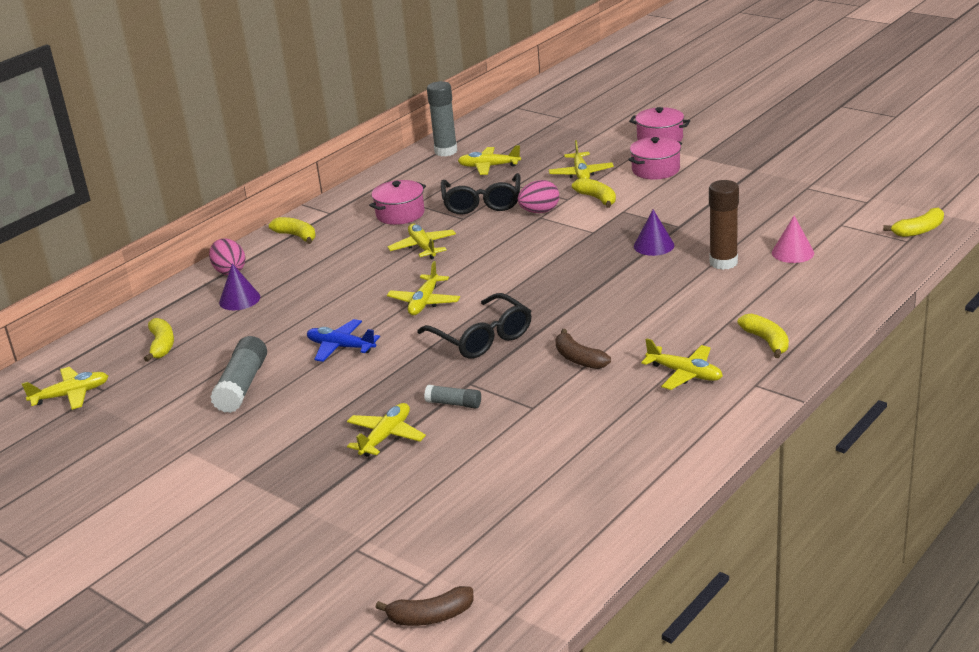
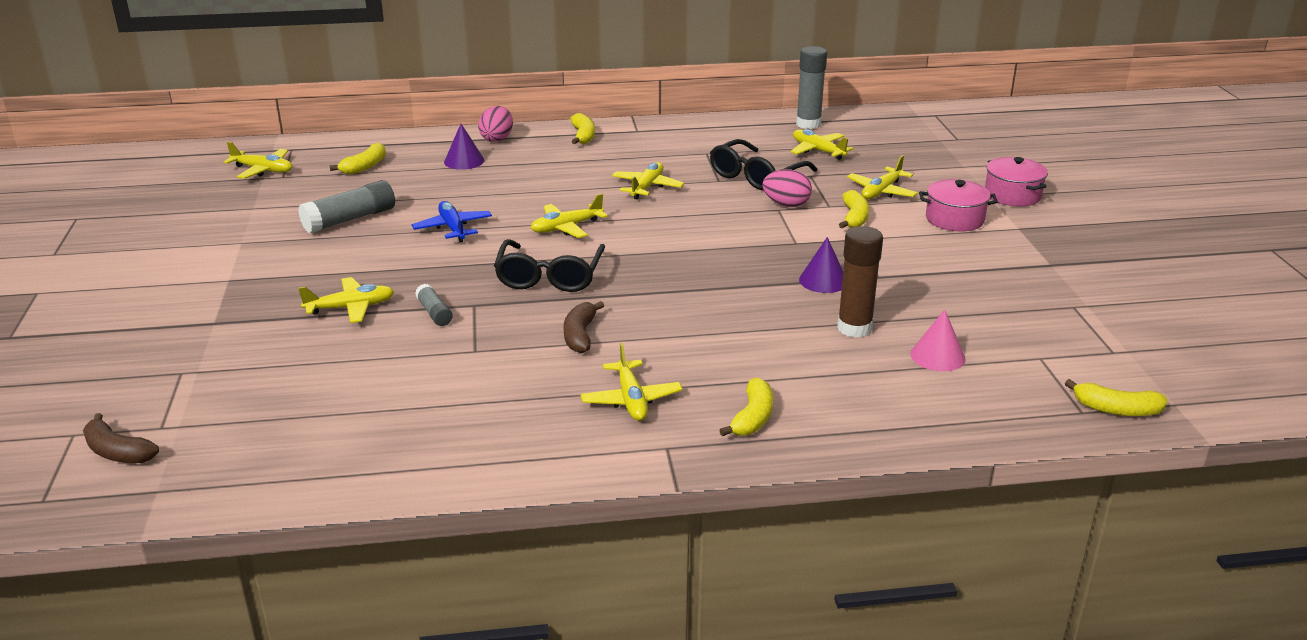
camera: 40 degrees right, 0 degrees up
(400, 214) = (681, 155): pink pot -> none

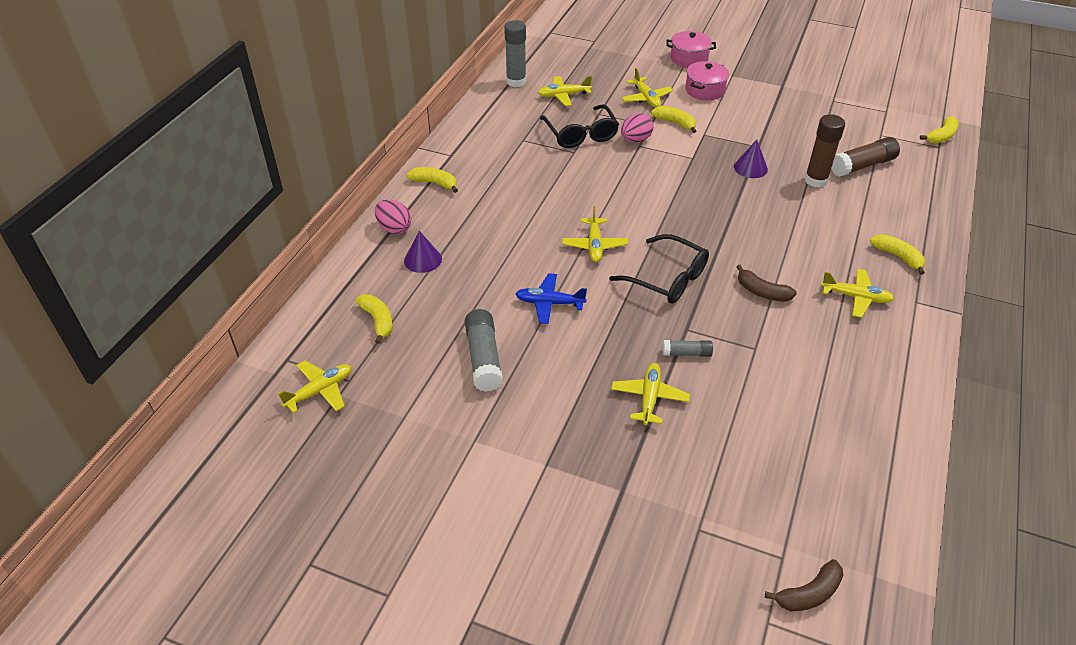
camera: 60 degrees left, 15 degrees up
(647, 187) = (557, 186): yellow plane -> none
(937, 356) = (862, 165): pink cone -> brown glue stick

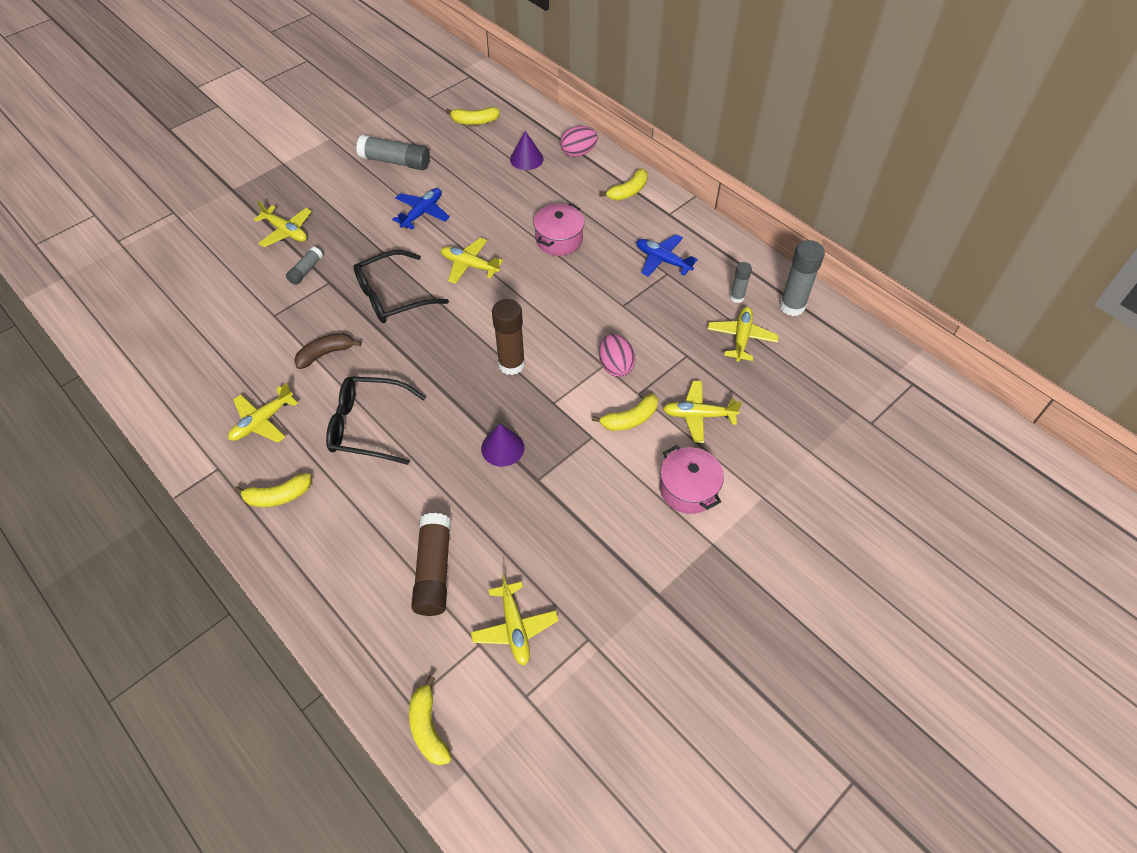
camera: 115 degrees right, 10 degrees up
(320, 391) = (429, 84): yellow plane -> yellow plane (514, 628)
(510, 145) = (663, 260): none -> blue plane
(525, 104) = (737, 297): none -> grey glue stick
(581, 134) = (652, 323): black glasses -> black glasses (367, 426)
(689, 58) = (780, 513): pink pot -> pink pot (559, 239)
(809, 593) = (87, 240): brown banana -> none
(816, 180) = (440, 500): brown glue stick -> brown glue stick (511, 364)

